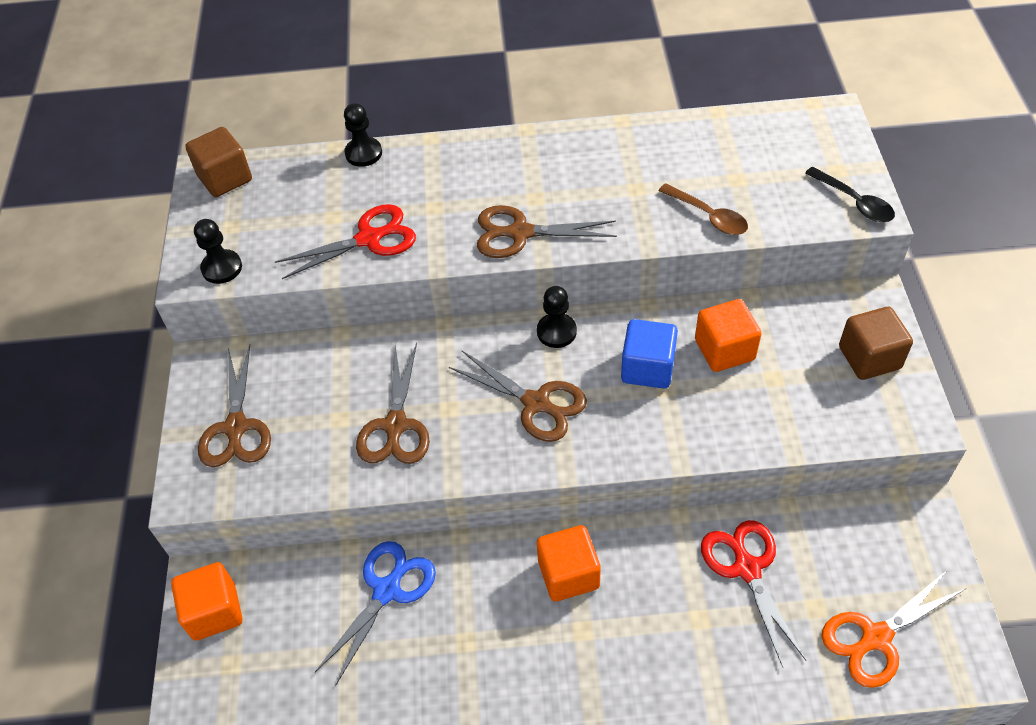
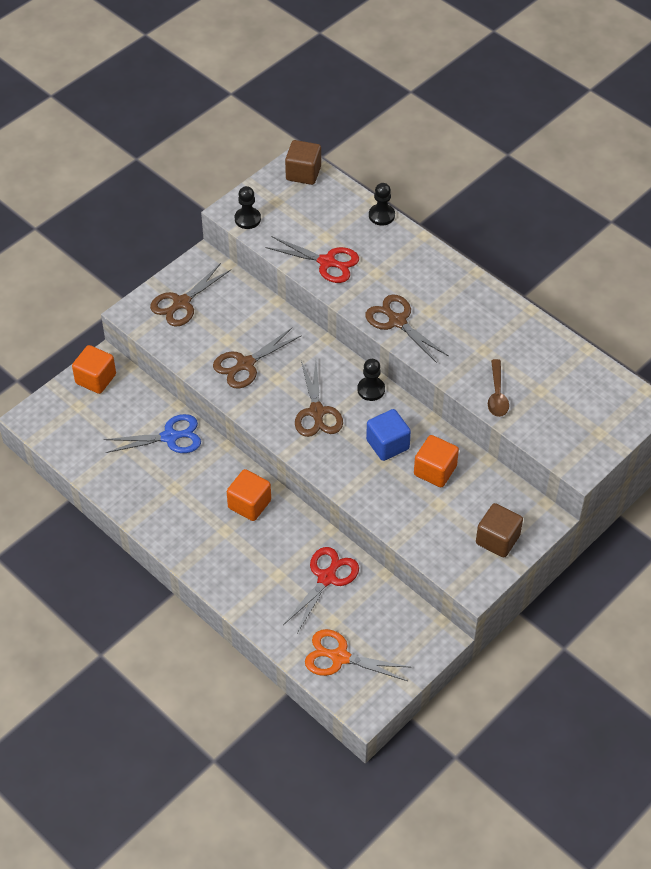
camera: 45 degrees right, 0 degrees up
(854, 202) = (580, 454): black spoon -> none

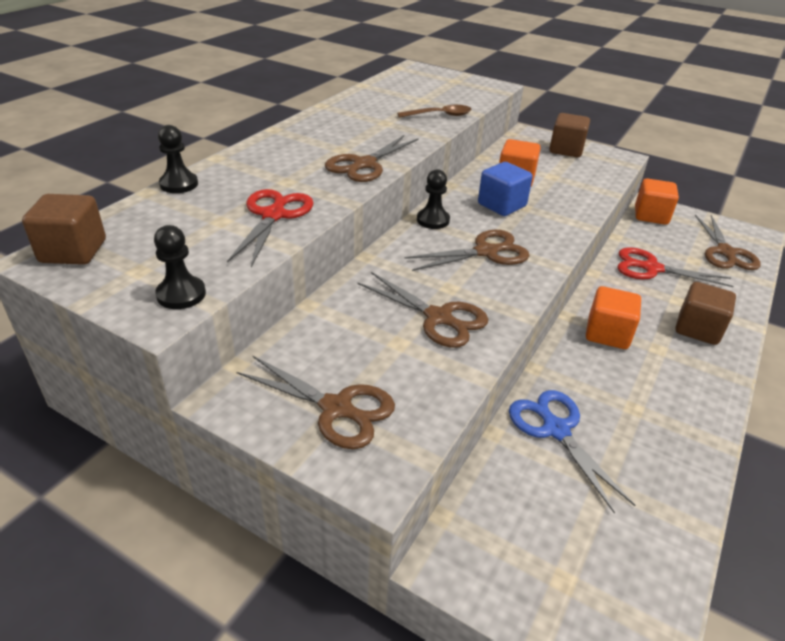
camera: 105 degrees left, 15 degrees down
(96, 379) = (491, 566): orange cube -> orange cube (651, 216)
(239, 569) = (697, 329): none -> brown cube
(340, 657) = (725, 252): orange scissors -> brown scissors

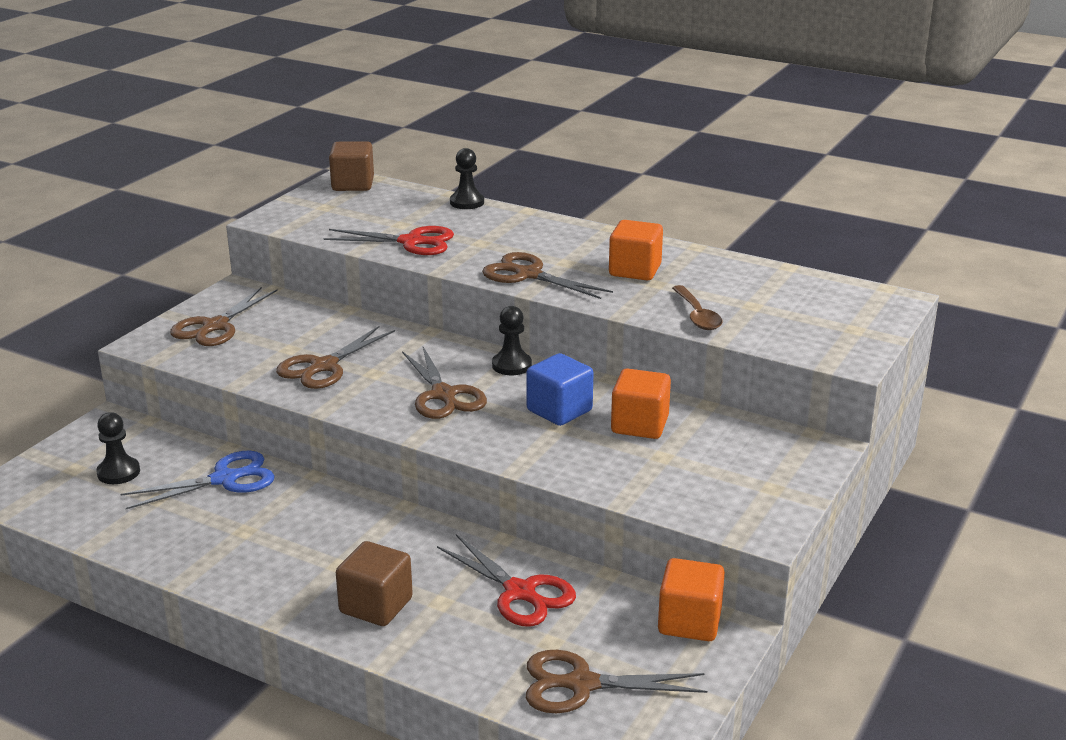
camera: 90 degrees right, 10 degrees down
(181, 294) = (291, 223): black pawn -> black pawn (118, 472)
(566, 150) = (768, 478): brown cube -> none
(607, 334) = (369, 530): orange cube -> orange cube (635, 270)
(651, 268) = (520, 592): red scissors -> red scissors turned 120 degrees clockwise

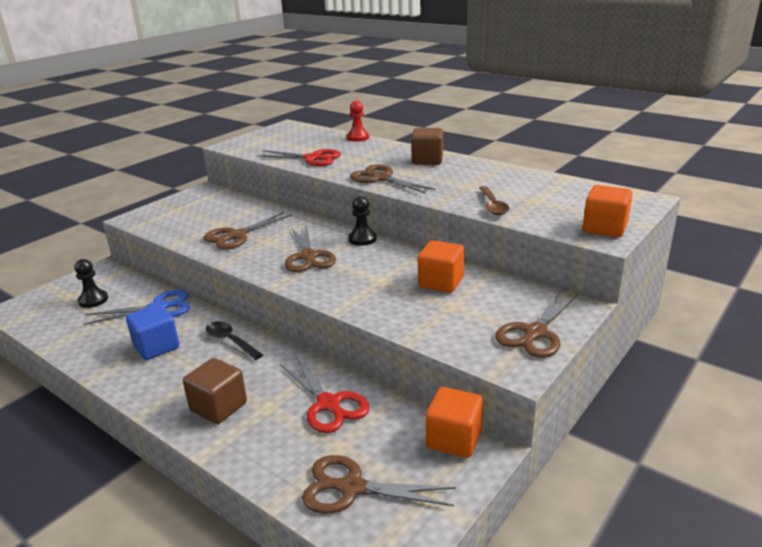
camera: 10 degrees right, 0 degrees up
(215, 326) = (181, 209): brown scissors -> brown scissors (535, 333)
(353, 184) = (291, 128): brown cube -> brown cube (427, 160)
(354, 520) = (230, 341): none -> black spoon
(467, 202) = (358, 138): black pawn -> red pawn
(559, 410) = (385, 270): blue cube -> blue cube (156, 347)
(635, 270) = (456, 177): orange cube -> orange cube (604, 228)

